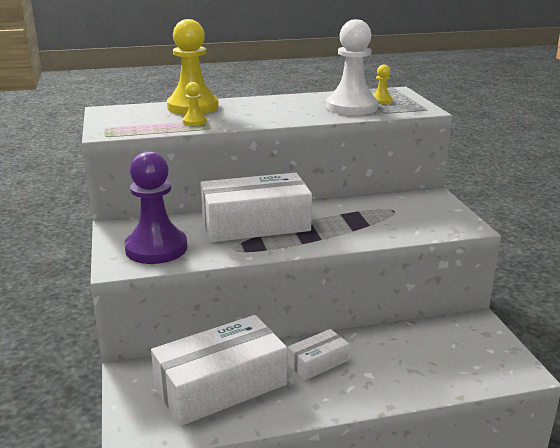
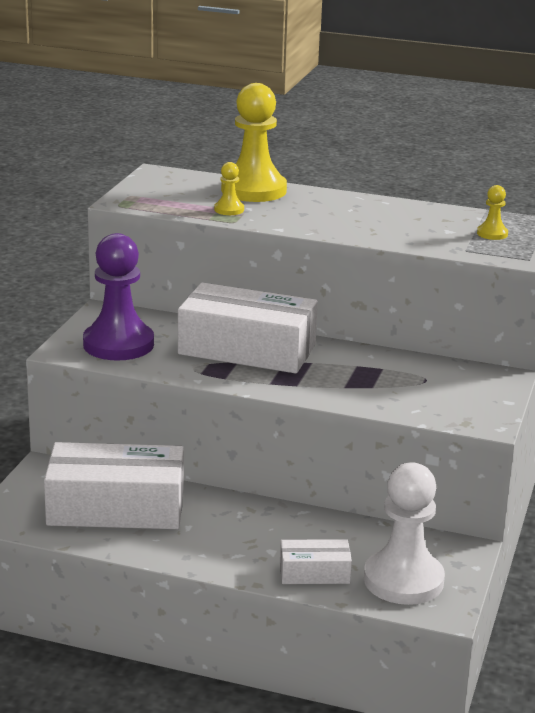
camera: 30 degrees right, 0 degrees up
(317, 362) = (232, 522): white box -> white box (314, 573)
(351, 107) = (438, 234): white pawn -> white pawn (403, 580)

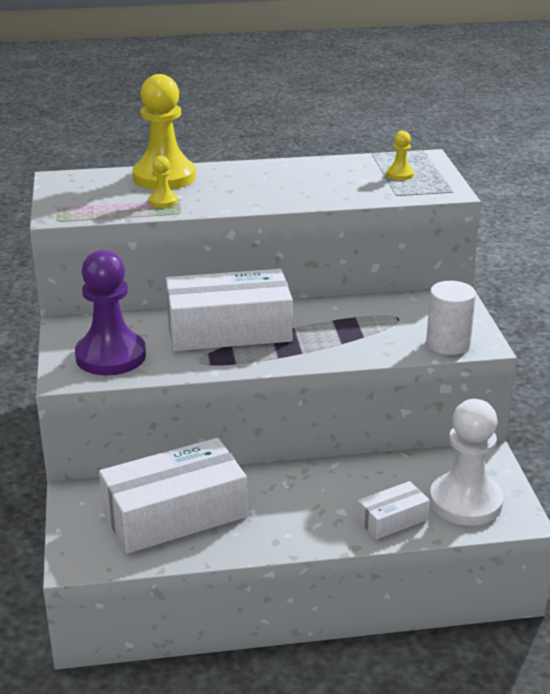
camera: 25 degrees left, 5 degrees up
(452, 414) = (448, 344): none -> white cylinder

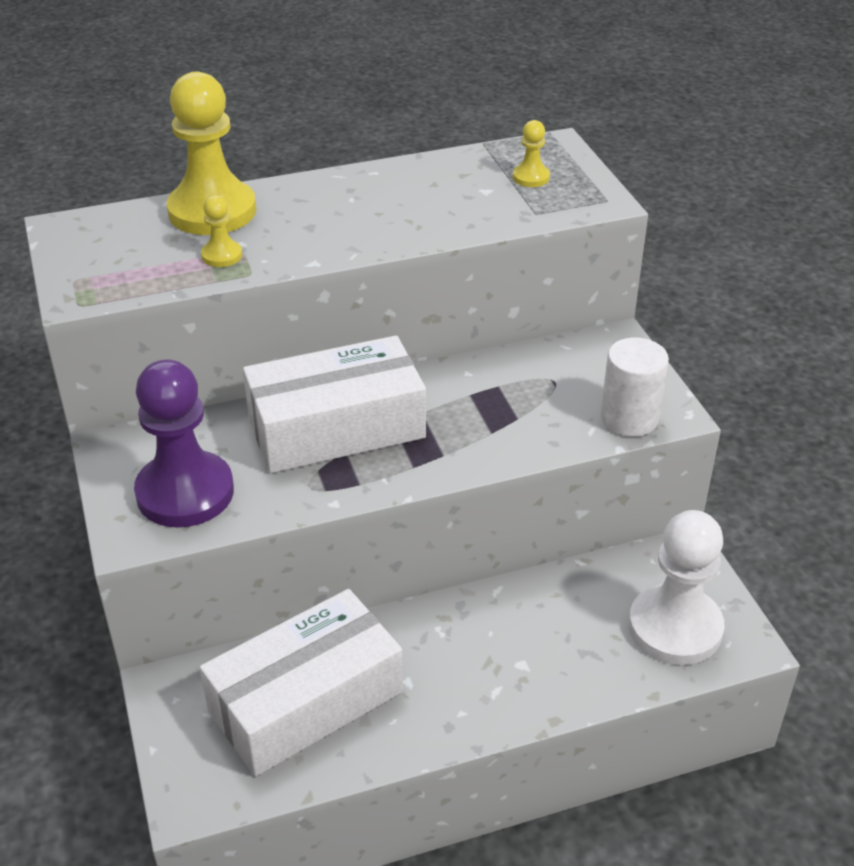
camera: 10 degrees left, 10 degrees up
(392, 519) = (590, 669): white box -> none

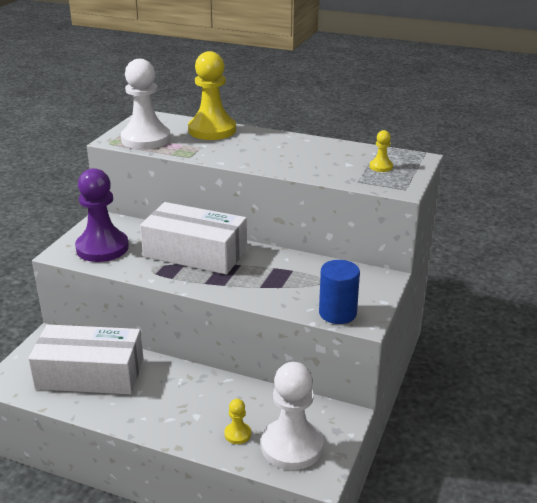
camera: 40 degrees right, 10 degrees down
(131, 271) = (146, 139): none -> white pawn
(222, 255) = (188, 146): yellow pawn -> yellow pawn (237, 434)
(629, 418) = (337, 313): white cylinder -> blue cylinder

